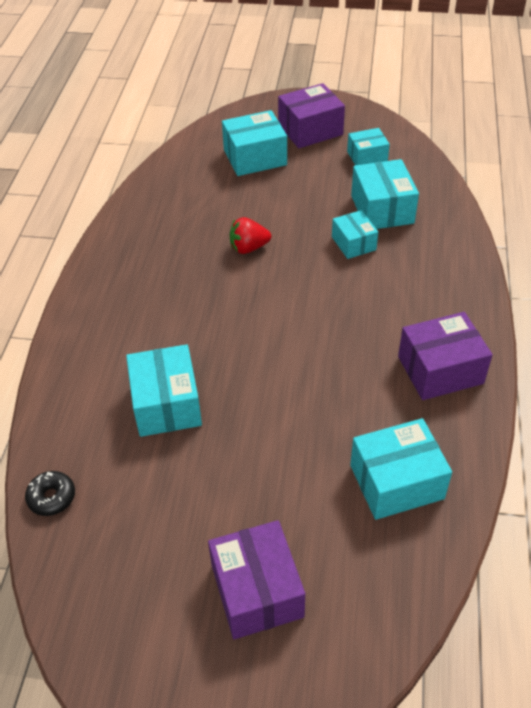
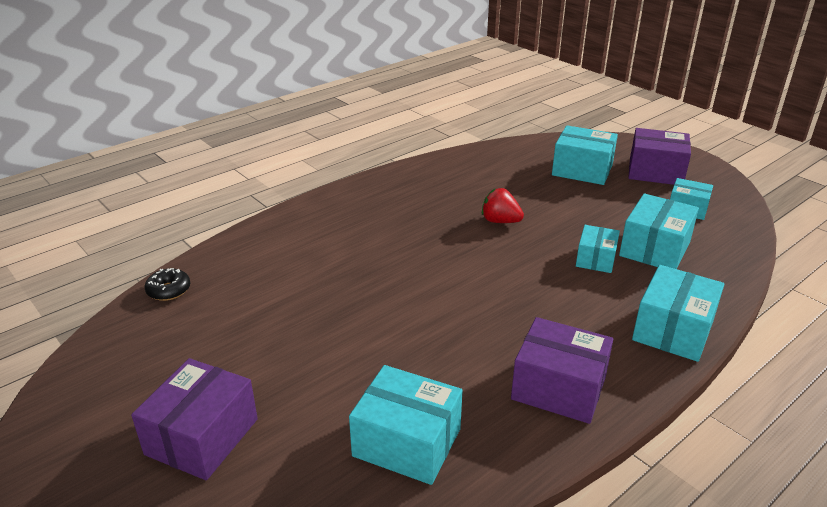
camera: 40 degrees right, 15 degrees down
(166, 404) = (309, 282): turquoise box -> turquoise box (673, 330)

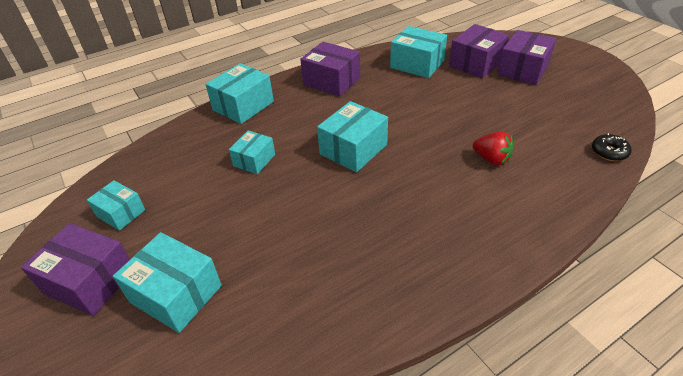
camera: 170 degrees left, 10 degrees up
(287, 451) = (476, 63): none -> purple box
(500, 221) = (317, 209): red strawberry -> red strawberry (491, 159)
(654, 249) = (197, 167): turquoise box -> turquoise box (353, 149)

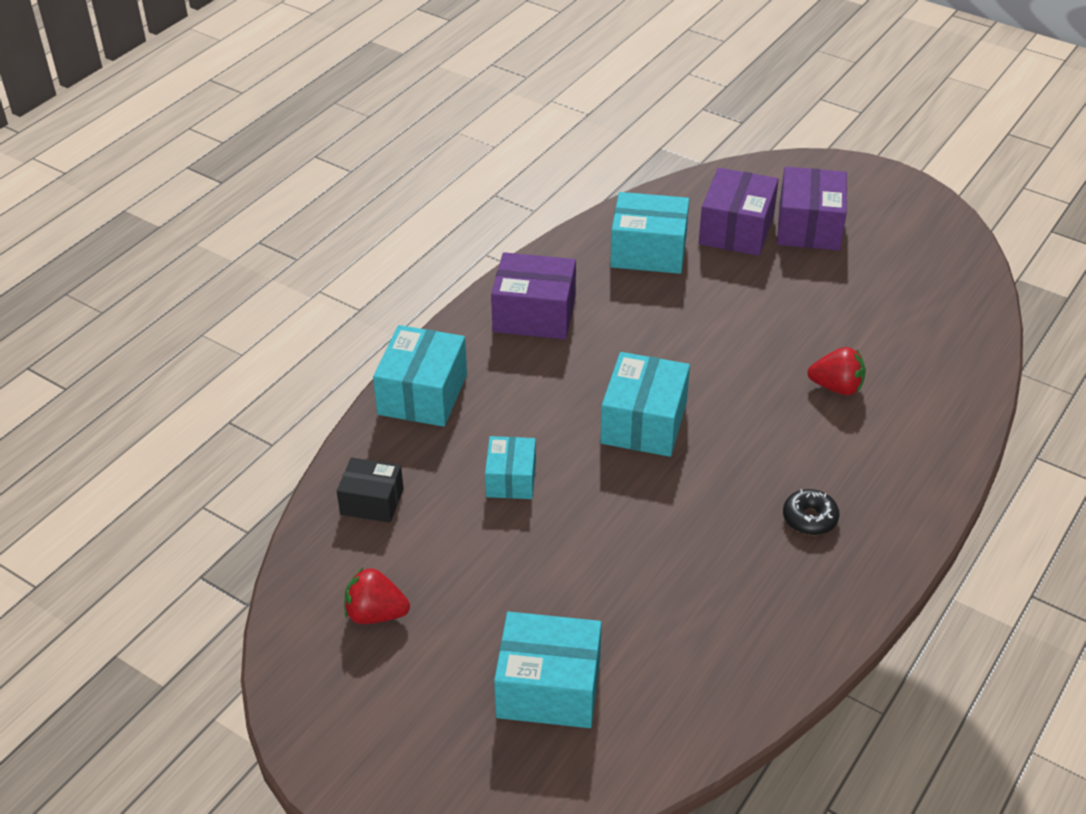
camera: 25 degrees left, 0 degrees up
(90, 281) = (417, 712): purple box -> none
(121, 213) = (375, 614): turquoise box -> red strawberry
(172, 152) = (372, 501): none -> black box
(609, 152) = (974, 338): black donut -> black donut (809, 518)

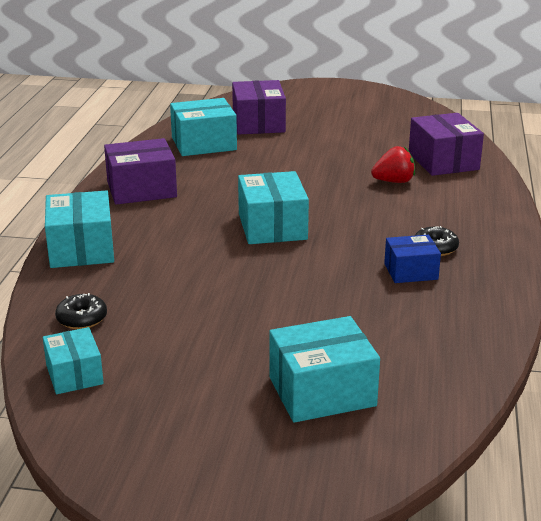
camera: 25 degrees left, 15 degrees down
(372, 501) = (82, 319): black box -> black donut
(375, 614) = (136, 386): red strawberry -> none
(511, 479) = (192, 279): turquoise box -> turquoise box (74, 374)
(755, 547) = (411, 271): none -> blue box
(809, 227) = (307, 114): purple box -> purple box (443, 161)

